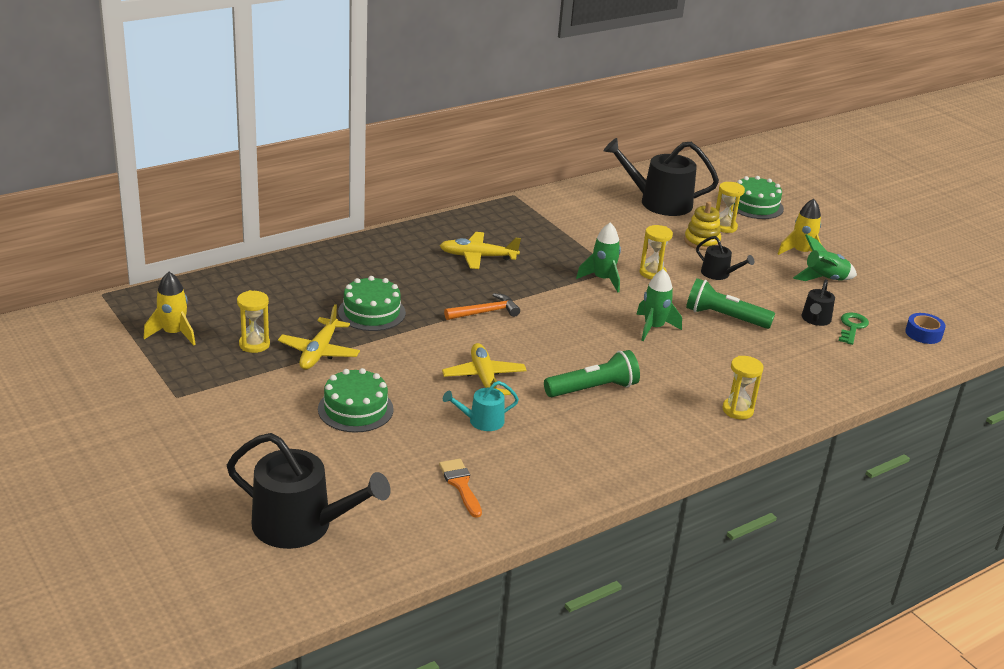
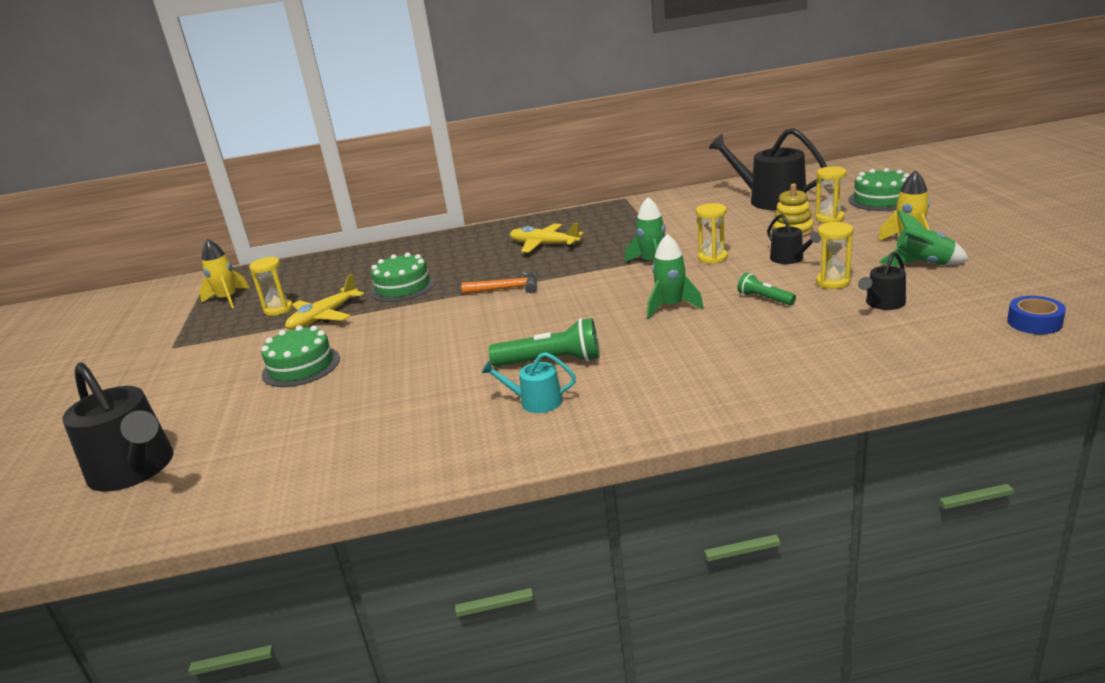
camera: 30 degrees right, 5 degrees down
(460, 485) = (320, 446): orange brush -> none
(481, 421) = (405, 385): turquoise watering can -> turquoise watering can (535, 401)
(484, 378) = (447, 346): yellow plane -> none
(724, 317) = (764, 299): green flashlight -> green flashlight, size x0.58
(737, 410) = (705, 394): yellow hourglass -> yellow hourglass (833, 282)
(852, 327) = (930, 312): green key -> none

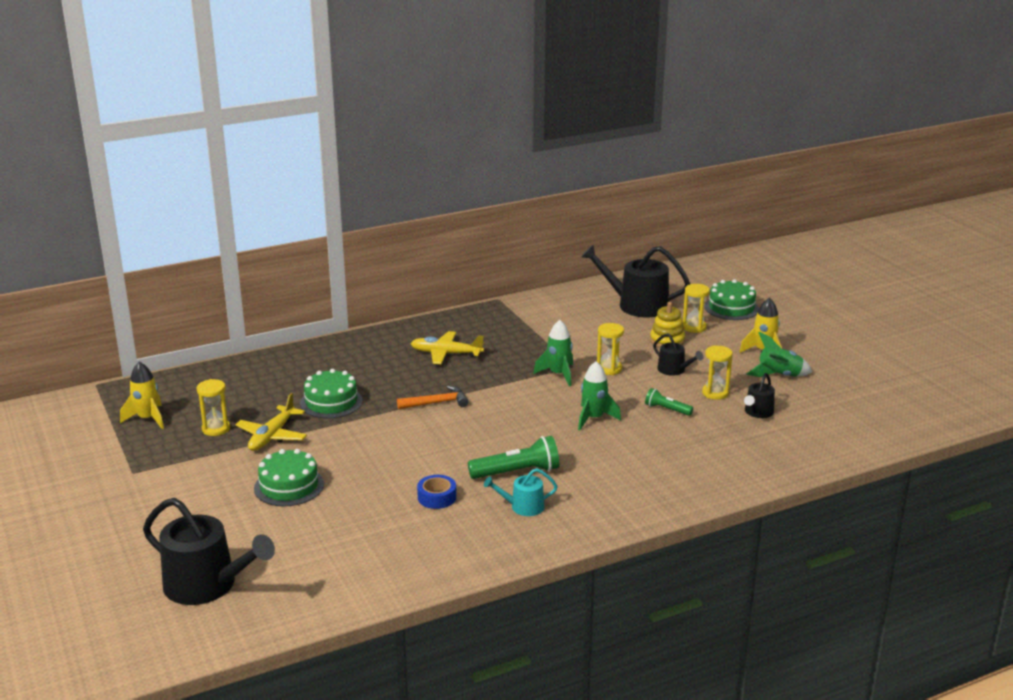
camera: 20 degrees left, 0 degrees up
(1034, 322) = (864, 426): blue tape -> blue tape (437, 497)

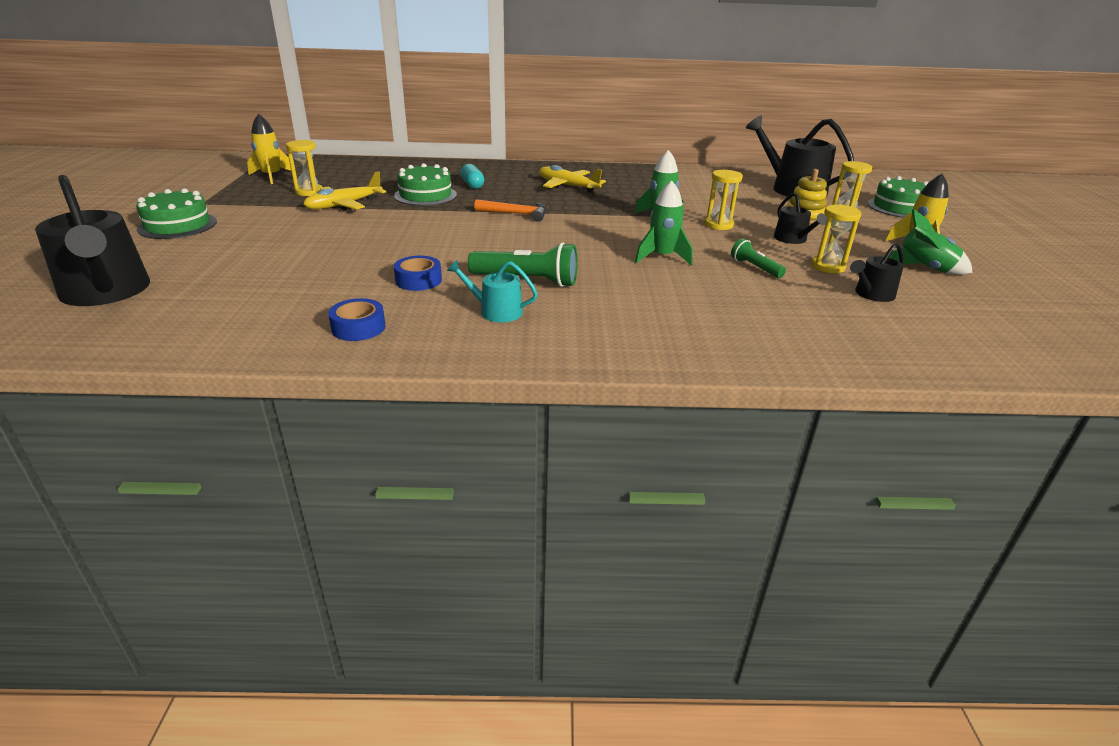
camera: 25 degrees right, 5 degrees up
(289, 486) = (301, 239): green cake -> green cake (177, 225)
(358, 376) = (472, 185): none -> turquoise capsule
(443, 551) = (358, 327): none -> blue tape

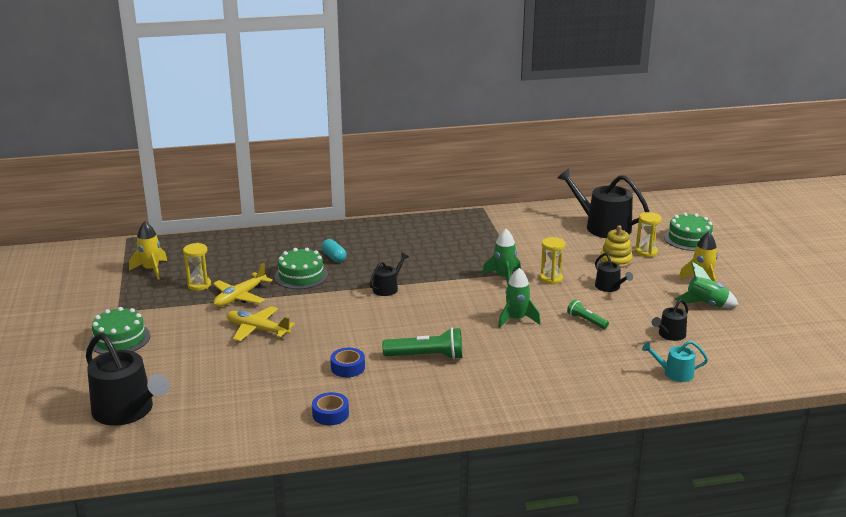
camera: 10 degrees left, 5 degrees down
(495, 311) = (417, 387): turquoise watering can -> turquoise watering can (674, 373)
(516, 214) = (387, 288): orange hammer -> black watering can
(568, 186) = (415, 248): yellow plane -> yellow plane (257, 330)
(828, 266) = (638, 312): yellow hourglass -> none

